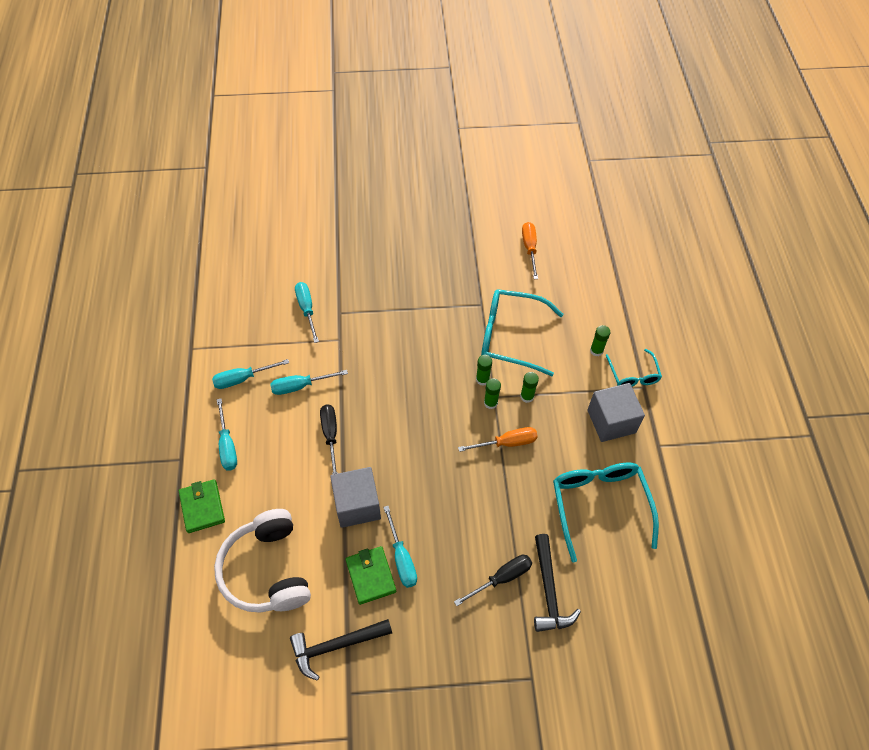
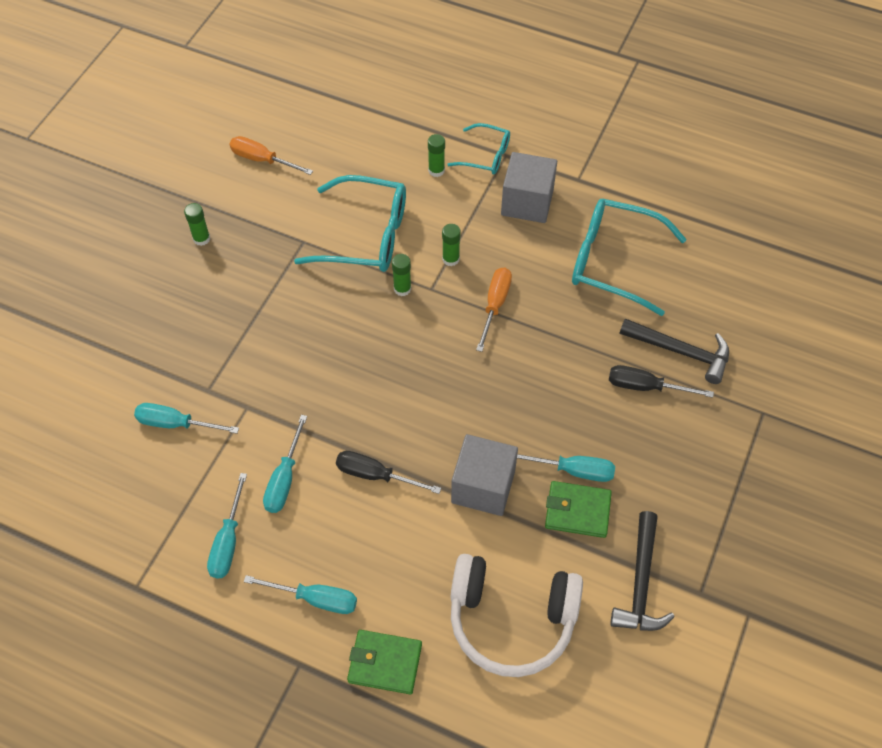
camera: 60 degrees left, 0 degrees up
(490, 403) = (436, 296): green glue stick -> green glue stick (201, 239)
(501, 578) = (646, 387): black screwdriver -> black screwdriver turned 75 degrees counterclockwise
(510, 337) = (366, 236): turquoise glasses -> turquoise glasses turned 120 degrees counterclockwise

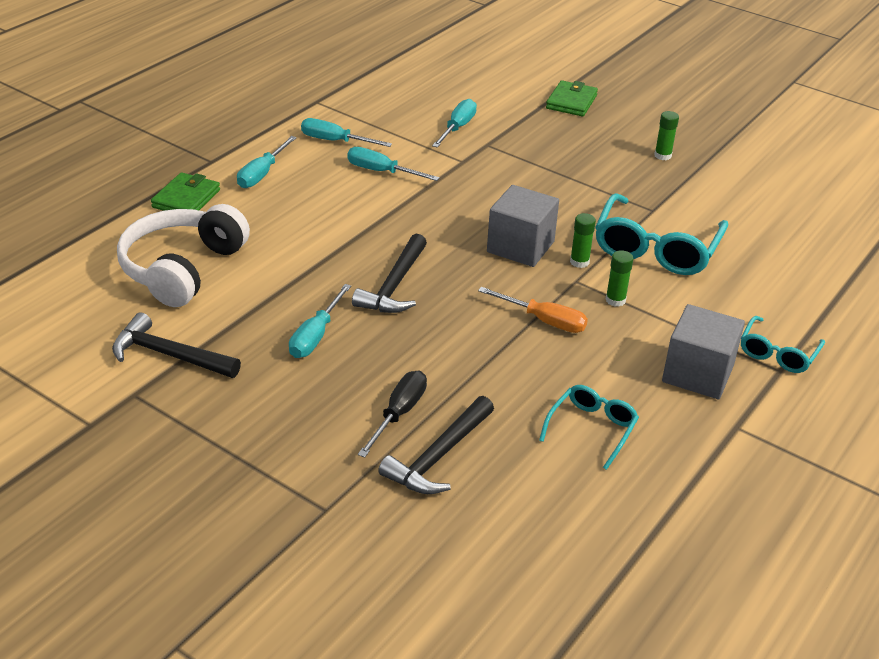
camera: 100 degrees right, 20 degrees down
(262, 160) = (768, 198): orange screwdriver -> none
(376, 475) = (364, 217): black screwdriver -> none
(436, 170) = (752, 310): green glue stick -> none
(480, 424) = (395, 285): none -> black hammer
(483, 486) = (324, 275): grey cube -> grey cube (520, 247)
(577, 511) = (269, 329): green wallet -> green wallet (571, 102)
(613, 261) = (592, 429): turquoise glasses -> turquoise glasses, size x0.56

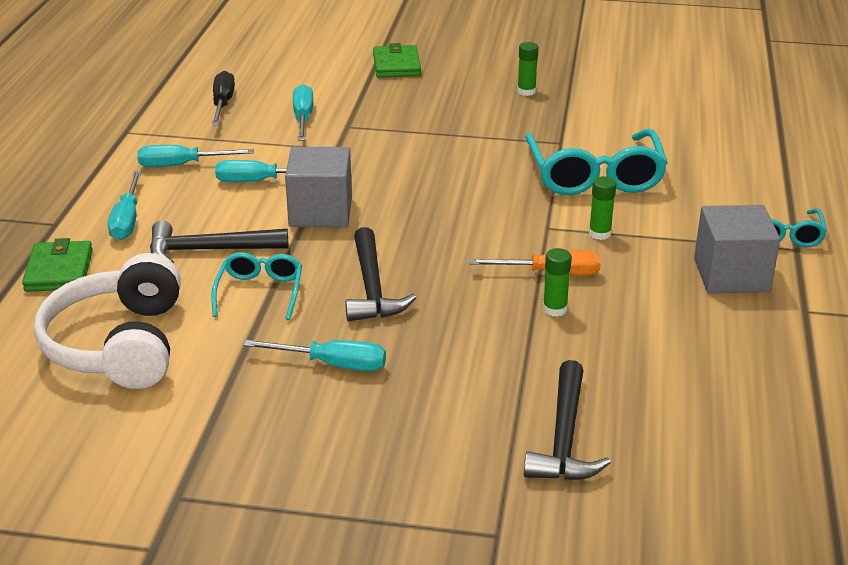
camera: 25 degrees left, 5 degrees down
(170, 355) = (184, 440): black hammer -> black hammer (209, 250)
(316, 336) = (332, 364): turquoise screwdriver -> turquoise screwdriver turned 75 degrees counterclockwise
(398, 414) = (488, 411): black screwdriver -> black screwdriver (222, 104)
(520, 247) = (466, 212): grey cube -> grey cube (320, 212)
(579, 262) = (535, 209): green glue stick -> green glue stick (554, 309)
(592, 429) = (684, 358): turquoise glasses -> turquoise glasses (260, 292)

